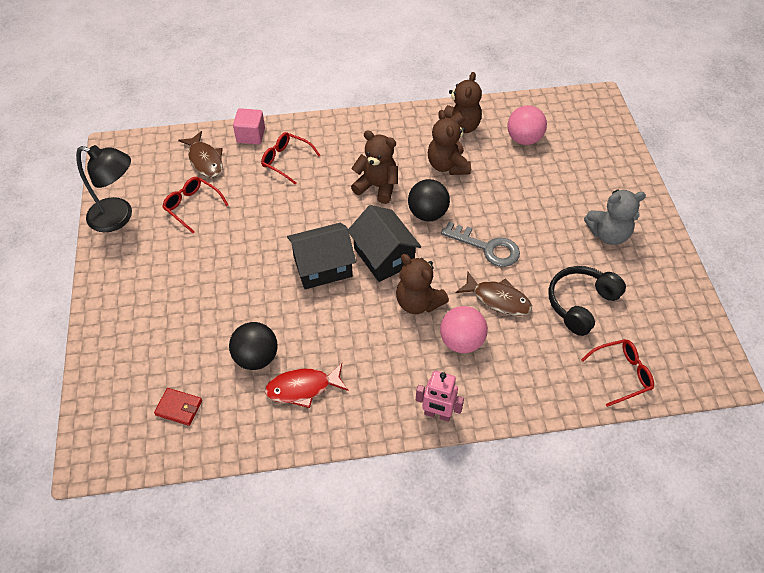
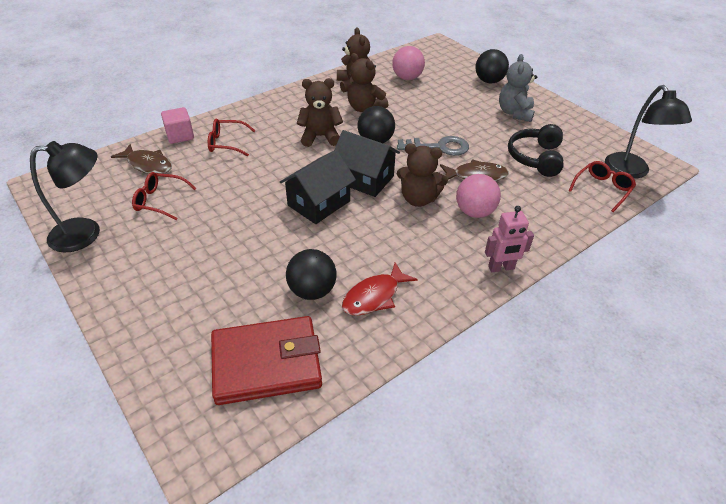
camera: 30 degrees left, 10 degrees down
(179, 408) = (266, 363): red wallet -> red wallet, size x2.35
(608, 234) = (515, 113): grey teddy bear -> grey teddy bear turned 135 degrees clockwise
(615, 177) = (489, 81): none -> black ball
(676, 367) = (631, 172): none -> black lamp

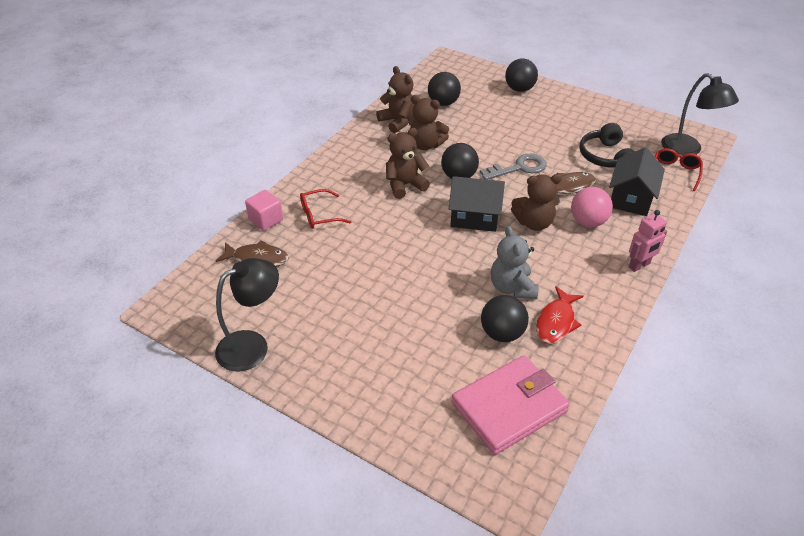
camera: 20 degrees left, 0 degrees up
(159, 201) = (299, 292): red glasses -> none
(266, 363) = (509, 407): red wallet -> pink wallet
(318, 203) = (450, 251): black house -> black house (631, 198)
(407, 78) = (443, 103): pink ball -> black ball
(515, 113) = (562, 117): grey teddy bear -> grey teddy bear (512, 287)

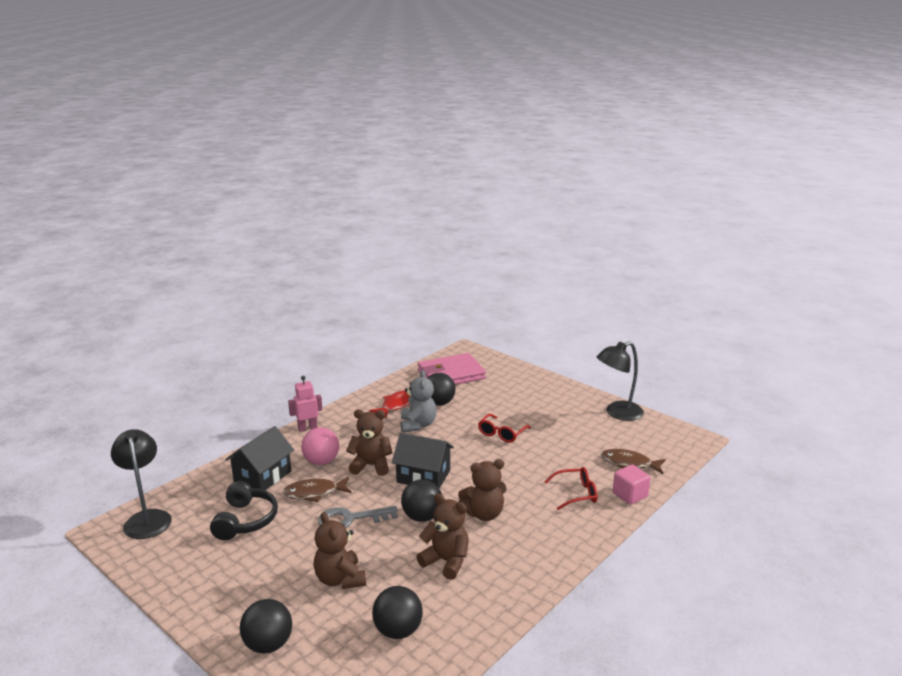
camera: 170 degrees left, 20 degrees down
(397, 122) = (474, 603): brown teddy bear -> brown teddy bear (340, 579)
(675, 172) = (191, 496): red glasses -> red glasses (501, 434)

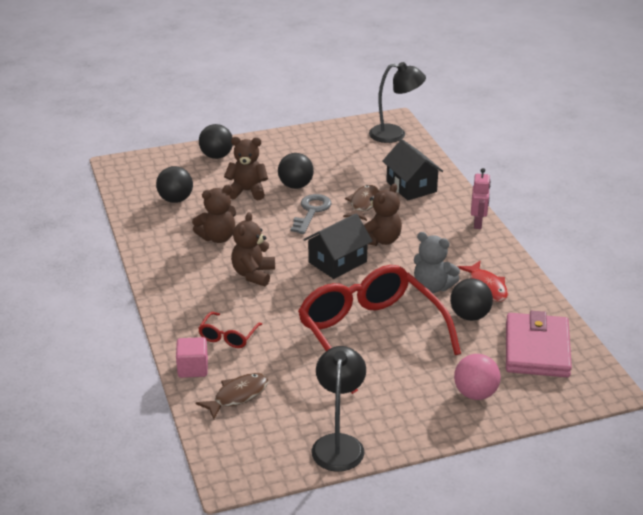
camera: 120 degrees right, 10 degrees up
(245, 520) = (354, 169): black headphones -> none
(321, 461) = (410, 218): pink ball -> pink ball (475, 394)
(422, 517) = (281, 243): black ball -> black ball (295, 186)
(501, 434) = (370, 334): red glasses -> red glasses, size x2.46

